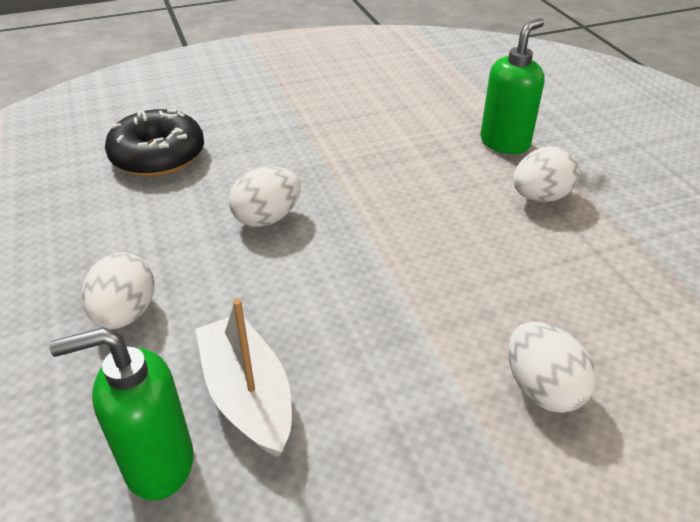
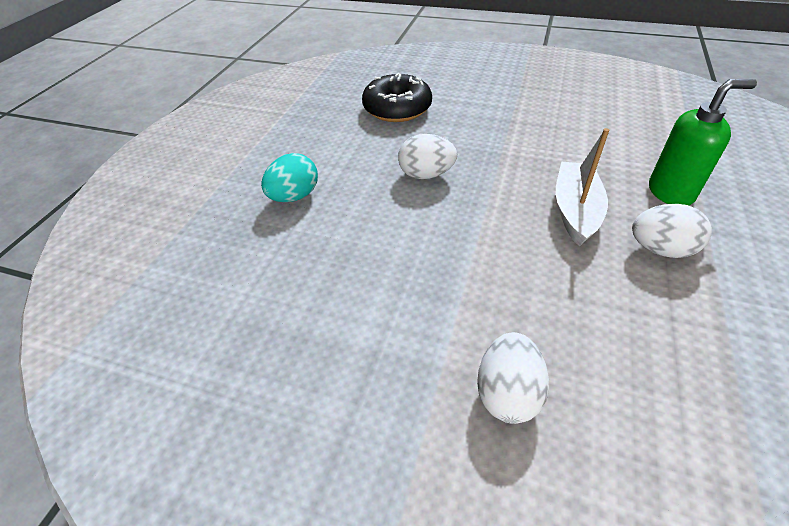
camera: 40 degrees right, 5 degrees up
(125, 314) = (294, 196): white egg -> turquoise egg
(158, 464) = (234, 289): green soap dispenser -> none
(248, 395) = (312, 279): white boat -> white boat (575, 211)

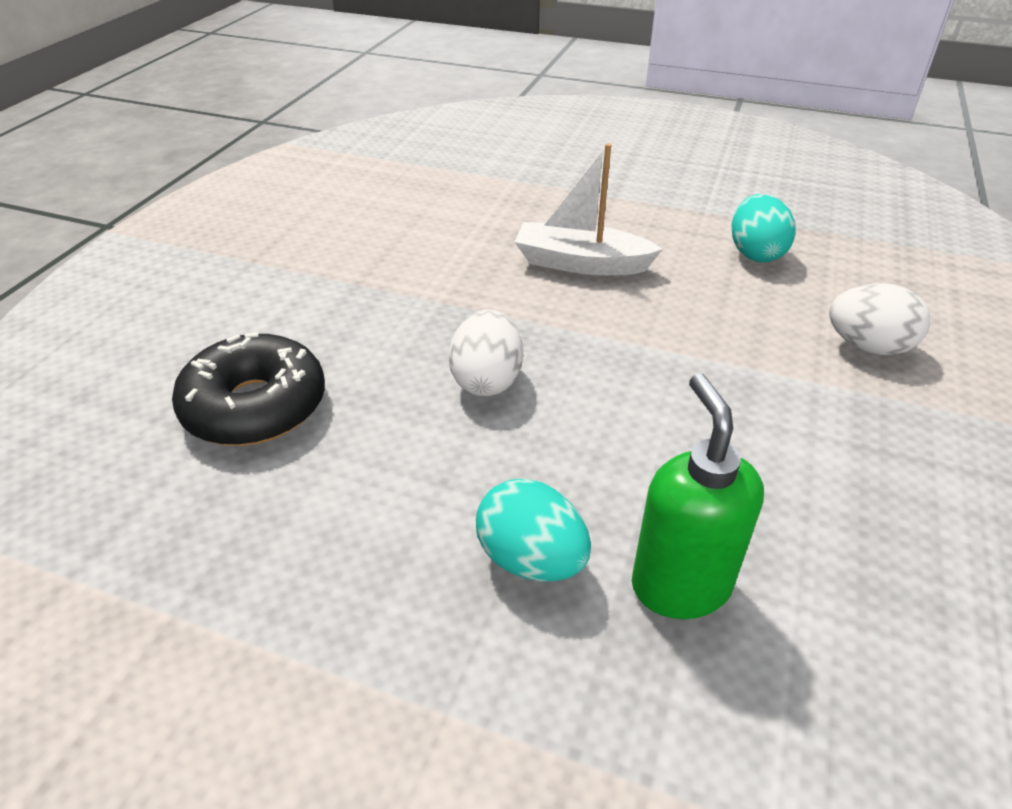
camera: 90 degrees left, 5 degrees down
(649, 328) = (755, 253): none -> turquoise egg
(660, 249) = (644, 225): white egg -> none
(671, 192) = (551, 201): green soap dispenser -> green soap dispenser (680, 585)

